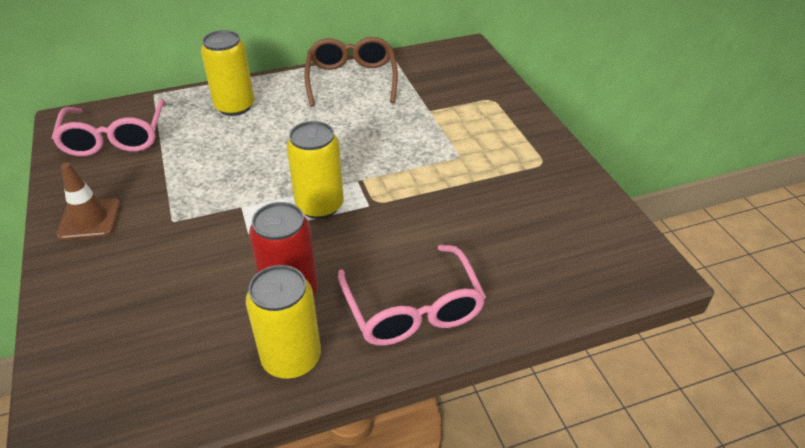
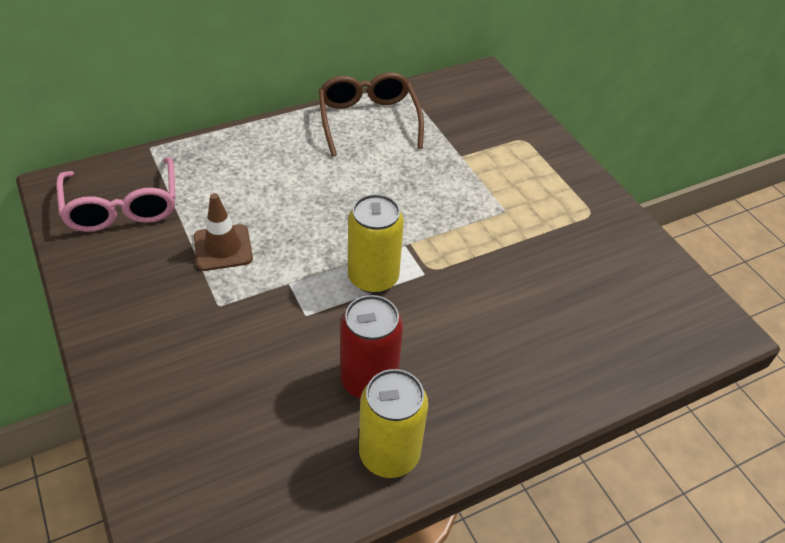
camera: 10 degrees left, 5 degrees up
(89, 219) = (125, 309): brown traffic cone -> brown traffic cone (223, 248)
(235, 106) = (247, 160): yellow can -> none
(413, 309) = (498, 390): pink glasses -> none

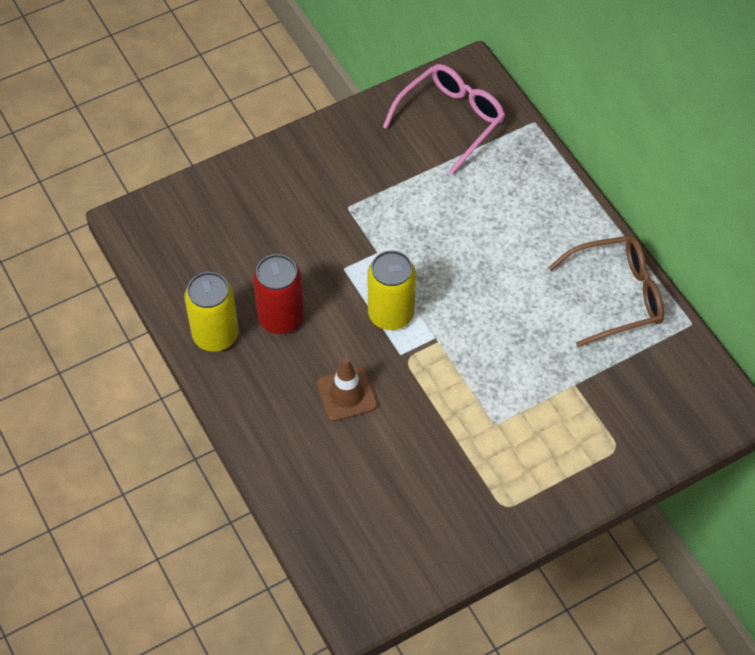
camera: 90 degrees right, 10 degrees up
(122, 207) = (451, 120): pink glasses -> pink glasses turned 150 degrees clockwise
(223, 248) = (412, 199): brown traffic cone -> brown traffic cone (347, 394)

